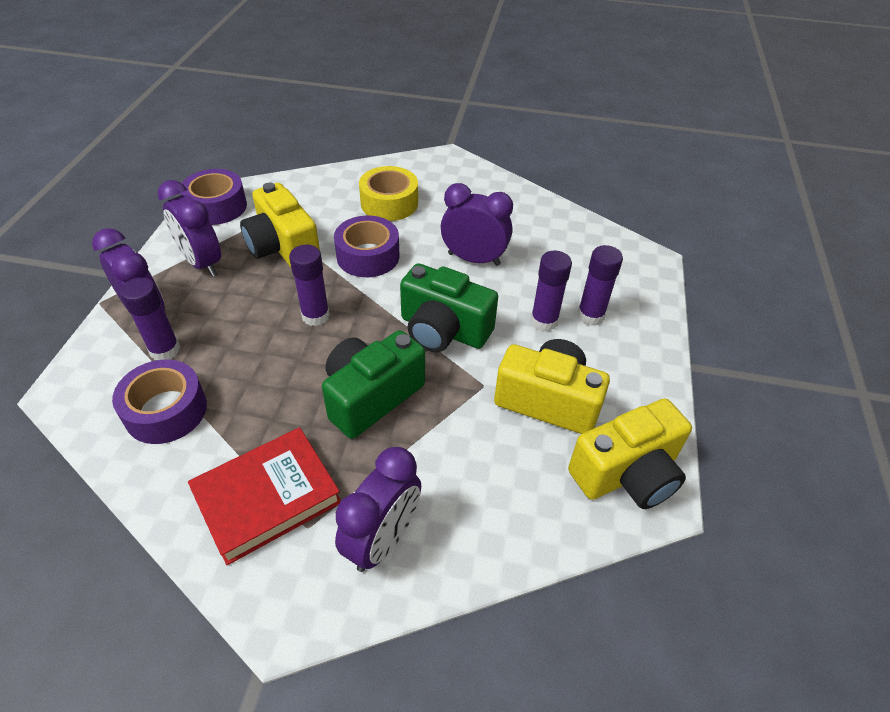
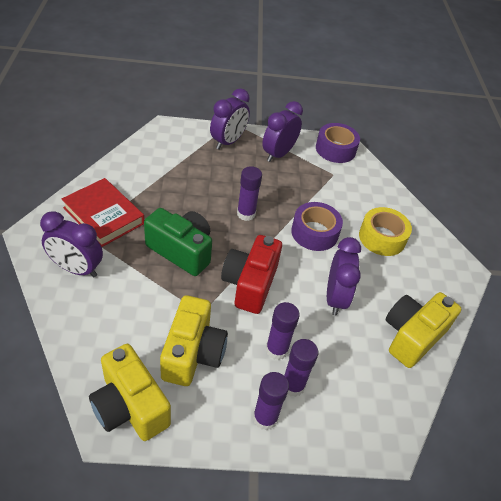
camera: 75 degrees right, 0 degrees up
(165, 350) = (202, 155): purple glue stick -> purple glue stick (265, 418)
(166, 411) = (158, 165): purple tape -> none
(283, 247) = (307, 187): yellow camera -> yellow camera (412, 336)
(443, 330) = (250, 284): green camera -> red camera

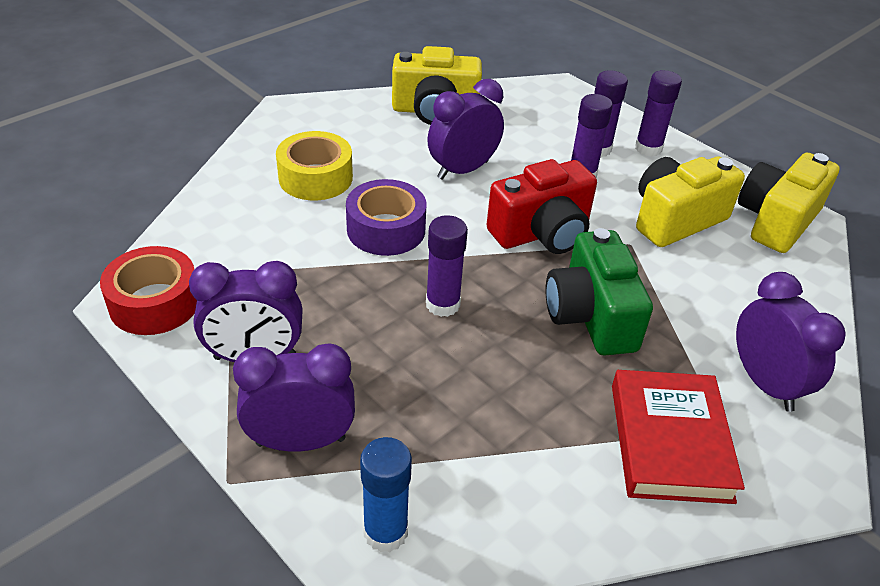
camera: 130 degrees left, 5 degrees down
(130, 406) = (776, 221): yellow camera -> yellow camera turned 150 degrees counterclockwise
(174, 136) = (385, 532): none -> blue glue stick
(335, 149) = (155, 303): purple tape -> red tape

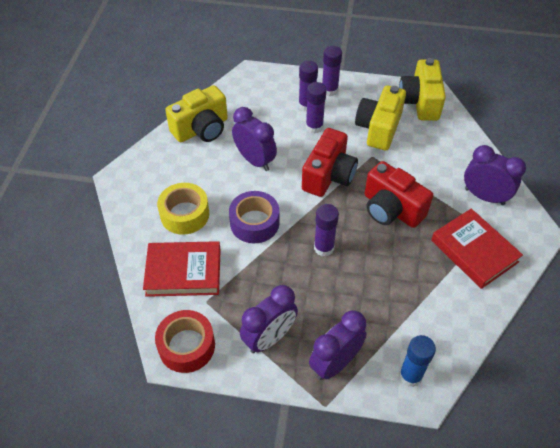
camera: 35 degrees left, 10 degrees up
(245, 230) = (183, 272): none -> red book
(463, 170) = (255, 160): purple clock -> purple clock turned 120 degrees clockwise
(591, 316) = (391, 209): green camera -> red camera

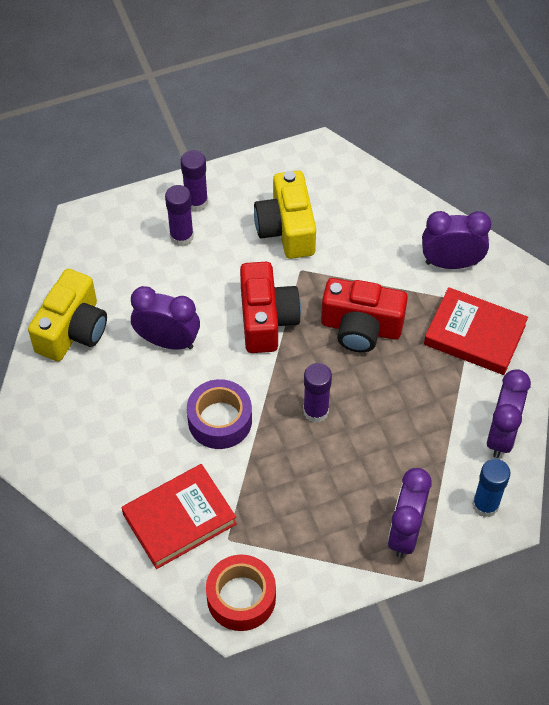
camera: 30 degrees left, 5 degrees up
(184, 214) = (131, 451): yellow tape -> none
(269, 338) = (322, 542): purple clock -> purple clock (501, 435)
(314, 127) = (209, 262): purple glue stick -> none
(420, 102) = (313, 169): yellow camera -> none

